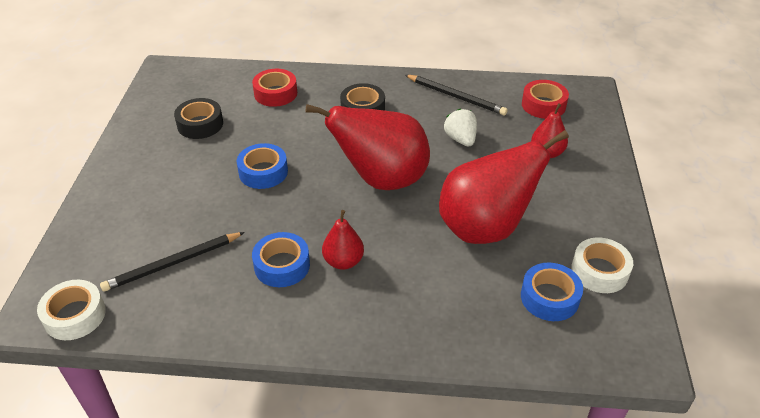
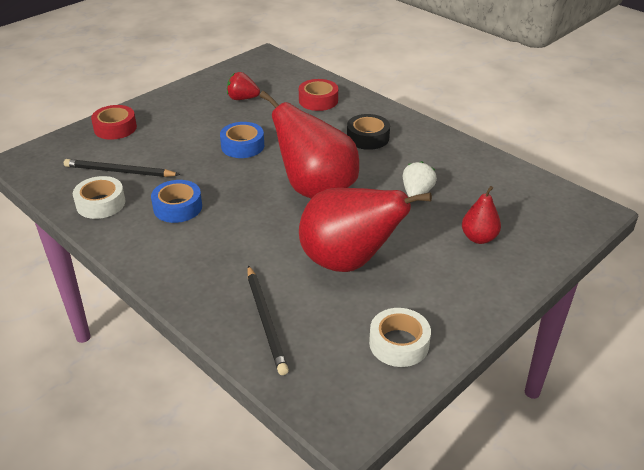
camera: 40 degrees right, 5 degrees down
(75, 315) = (36, 171): white tape -> white tape (101, 203)
(200, 124) = (242, 98): black tape -> red strawberry
(343, 261) = (218, 227): red pear -> none
(456, 97) = (456, 162): black pencil -> black pencil (266, 321)
(543, 105) = (529, 202): red tape -> red tape (115, 128)
(549, 297) = (330, 336): blue tape -> none

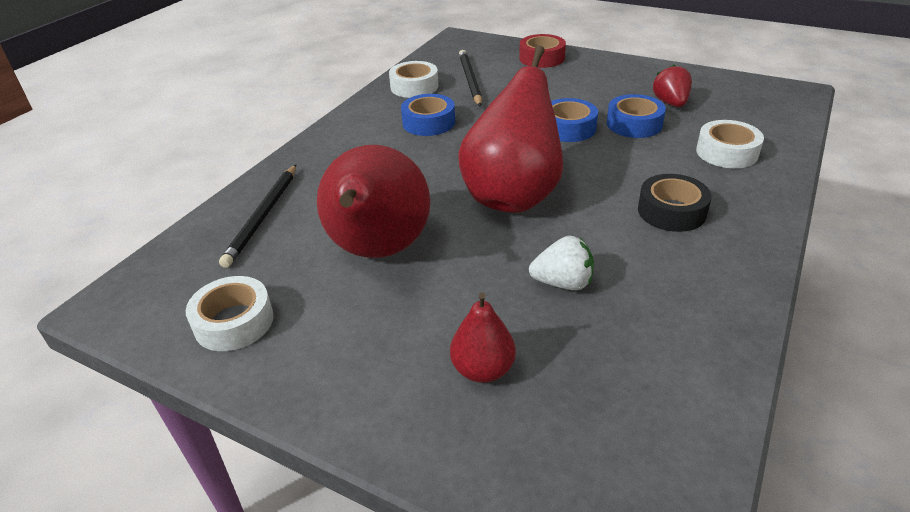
camera: 75 degrees right, 0 degrees up
(259, 120) = (634, 124): none -> blue tape
(266, 321) = (263, 216): black pencil -> black pencil turned 45 degrees counterclockwise
(318, 100) = (726, 152): red tape -> white tape

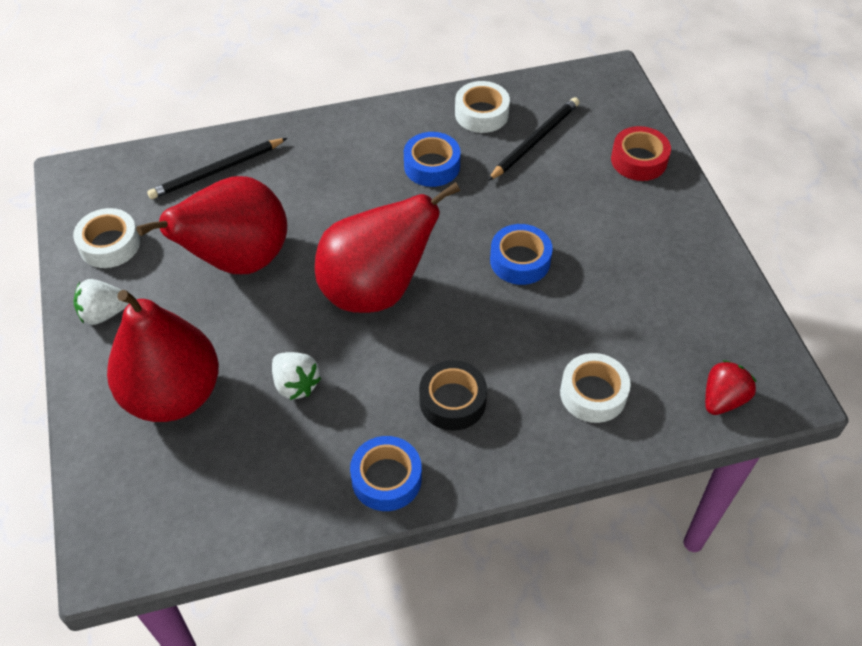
camera: 45 degrees right, 15 degrees up
(313, 370) = (104, 313): none -> white strawberry
(483, 370) = (173, 394): red pear -> red pear, size x2.10
(634, 124) = (577, 301): blue tape -> blue tape (386, 478)
(670, 103) = (649, 307): red strawberry -> red strawberry (723, 399)

